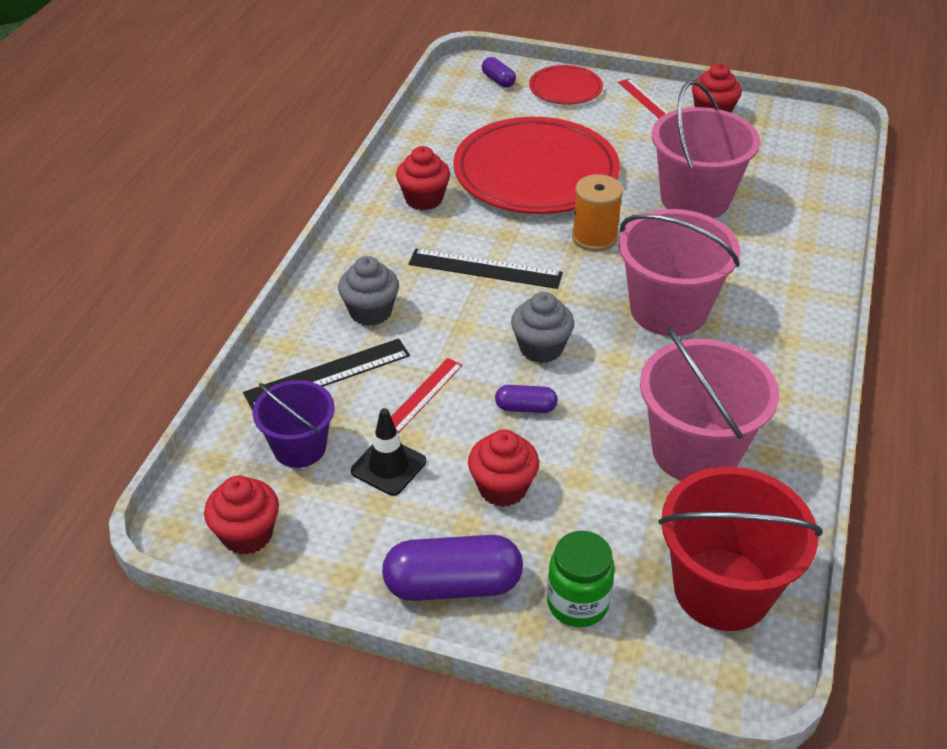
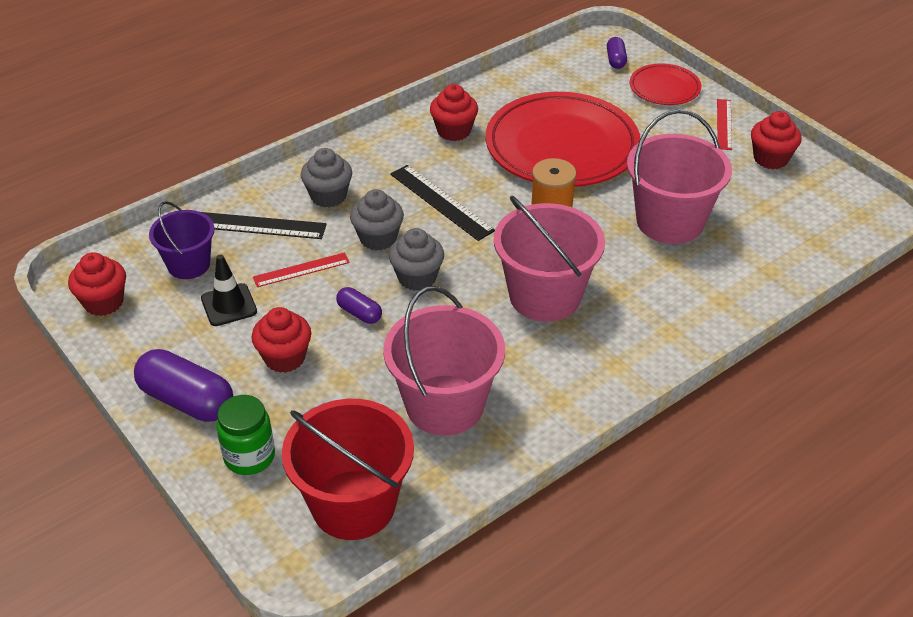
camera: 35 degrees right, 0 degrees up
(464, 329) = (378, 238): none -> grey cupcake

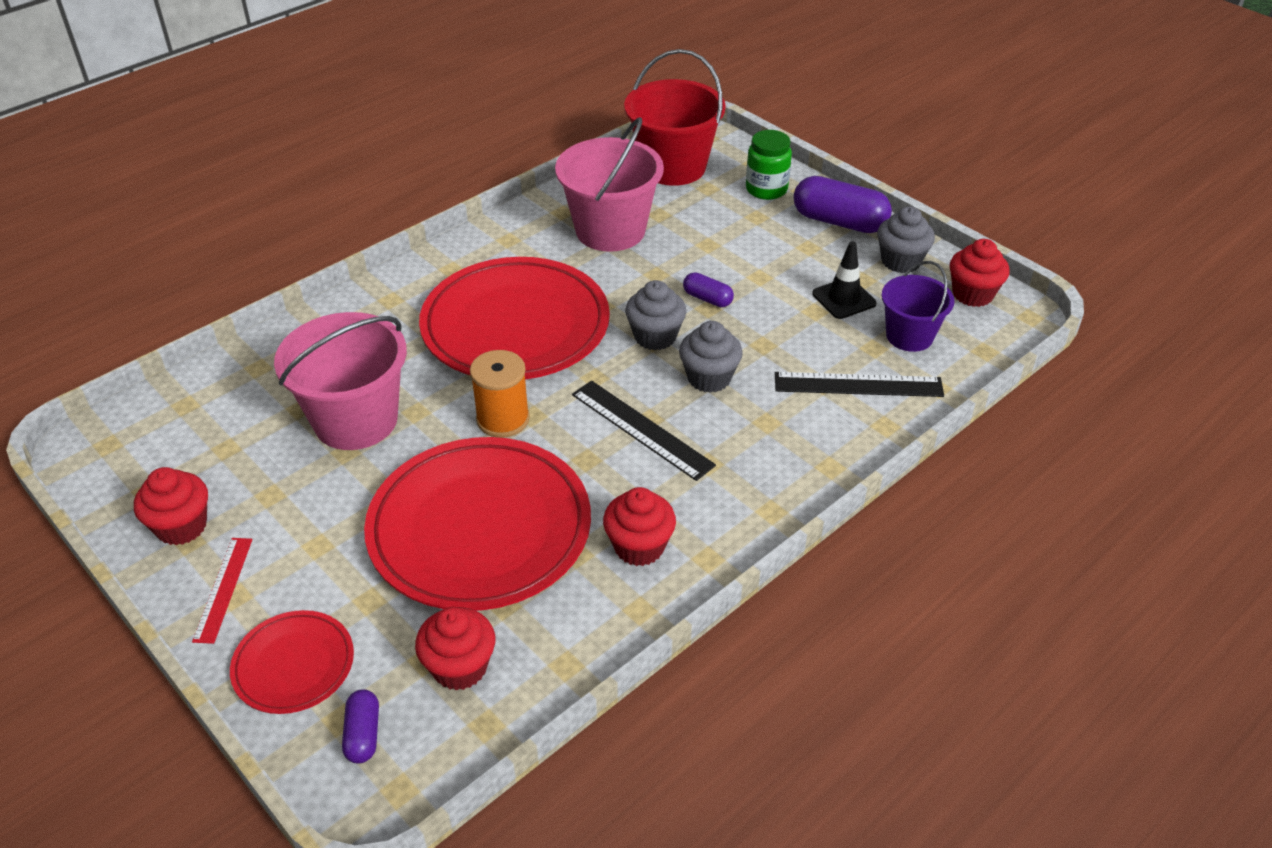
camera: 175 degrees right, 0 degrees up
(284, 358) = (767, 257): red cupcake -> red cupcake (460, 667)
(301, 270) = (784, 337): red ruler -> none
(328, 196) = (786, 428): grey cupcake -> grey cupcake (900, 261)
(545, 296) = (515, 326): pink bucket -> red plate

